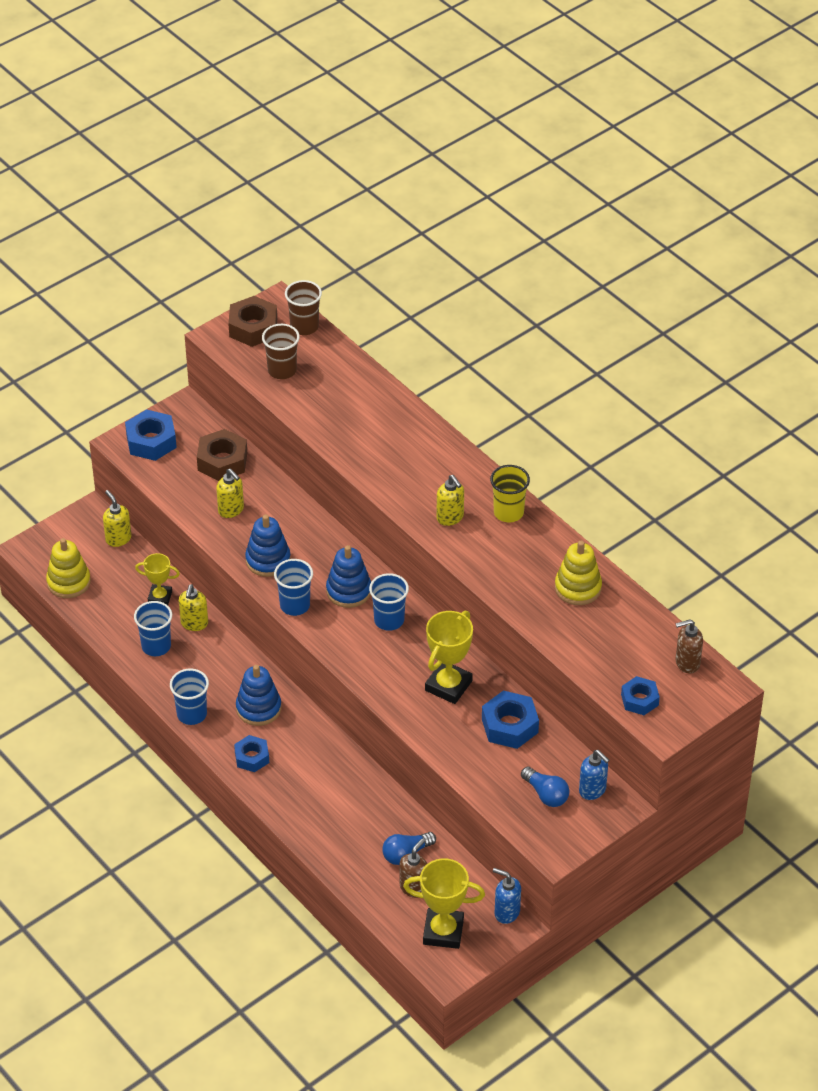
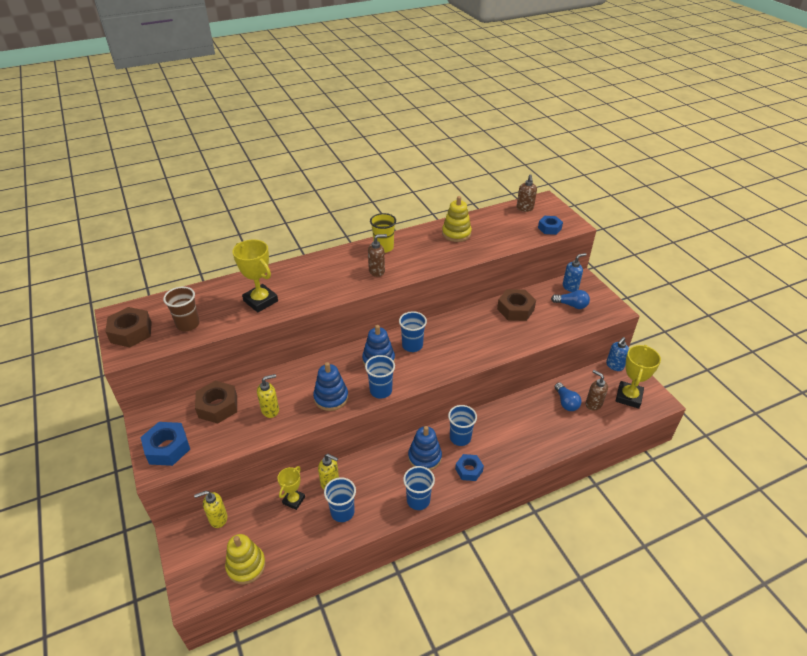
camera: 75 degrees left, 5 degrees down
(302, 740) = (460, 438): none -> blue cup
(304, 326) = (152, 305): brown cup -> none
(448, 686) = (477, 329): yellow trophy -> yellow trophy (260, 301)
(450, 517) = (377, 271): yellow soap dispenser -> brown soap dispenser
(510, 726) = (515, 309): blue nut -> brown nut
(546, 794) = (571, 305): blue light bulb -> blue light bulb turned 45 degrees clockwise

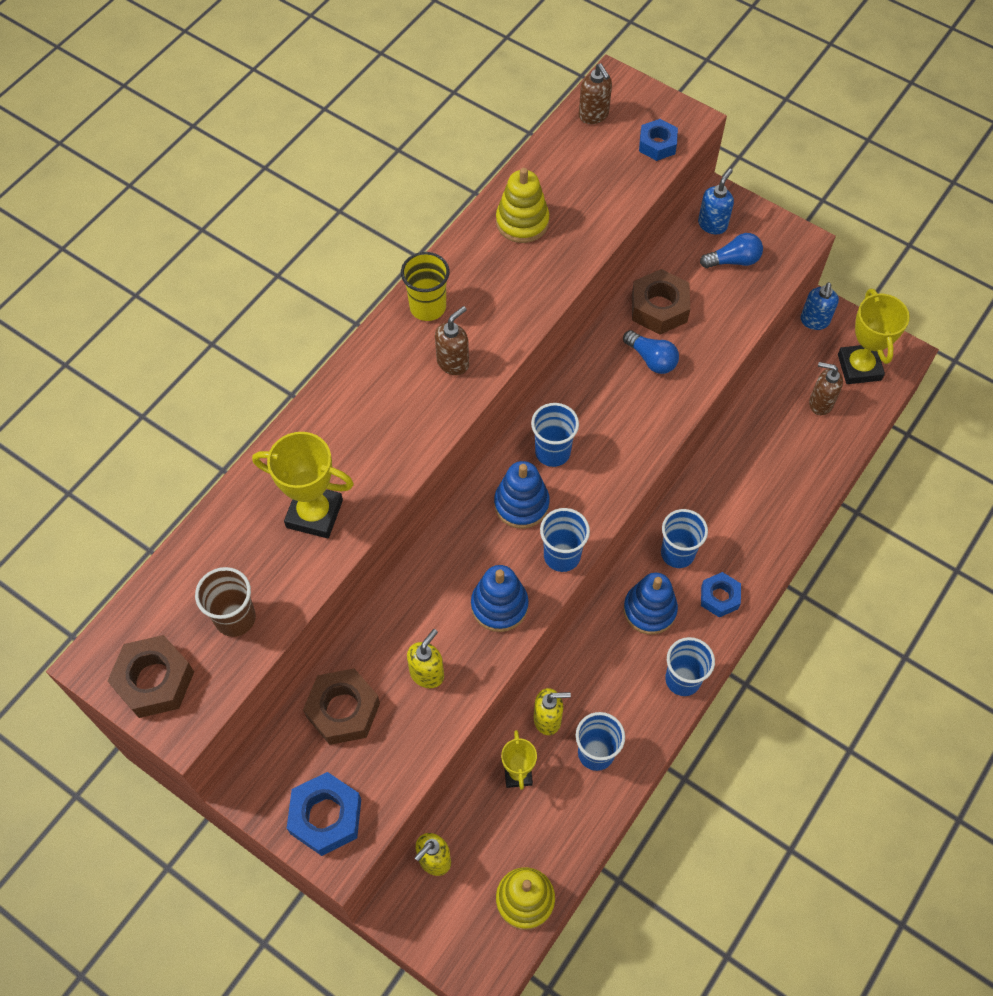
camera: 30 degrees left, 20 degrees up
(566, 402) = (783, 419): blue light bulb -> blue light bulb (651, 359)

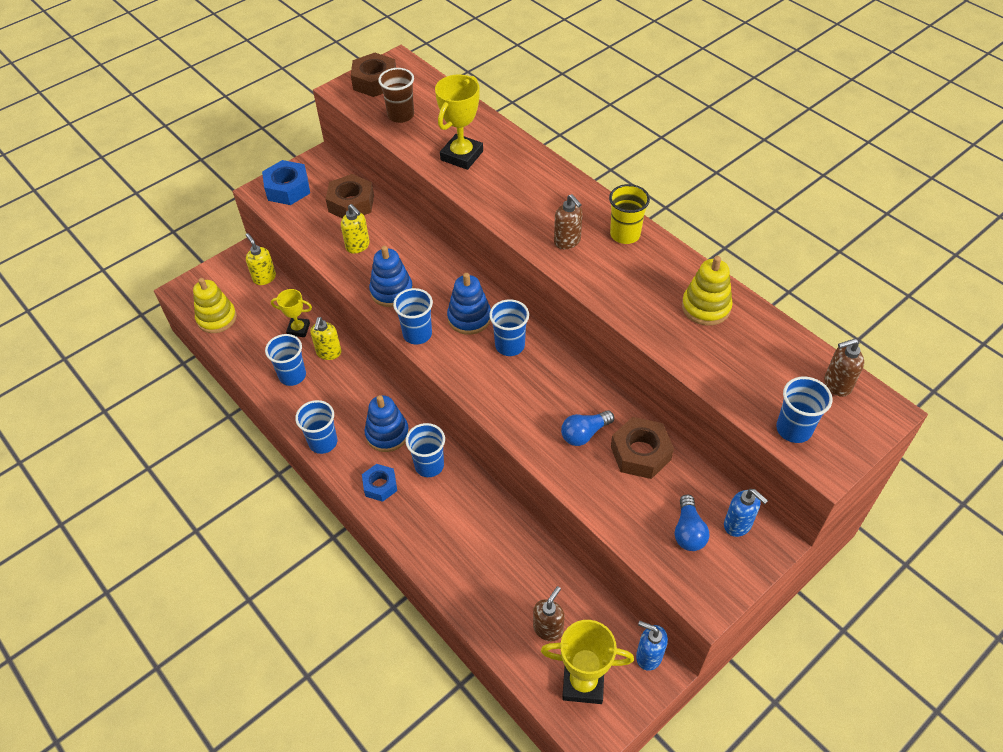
camera: 105 degrees right, 10 degrees down
(657, 144) = (793, 429): blue nut -> blue cup

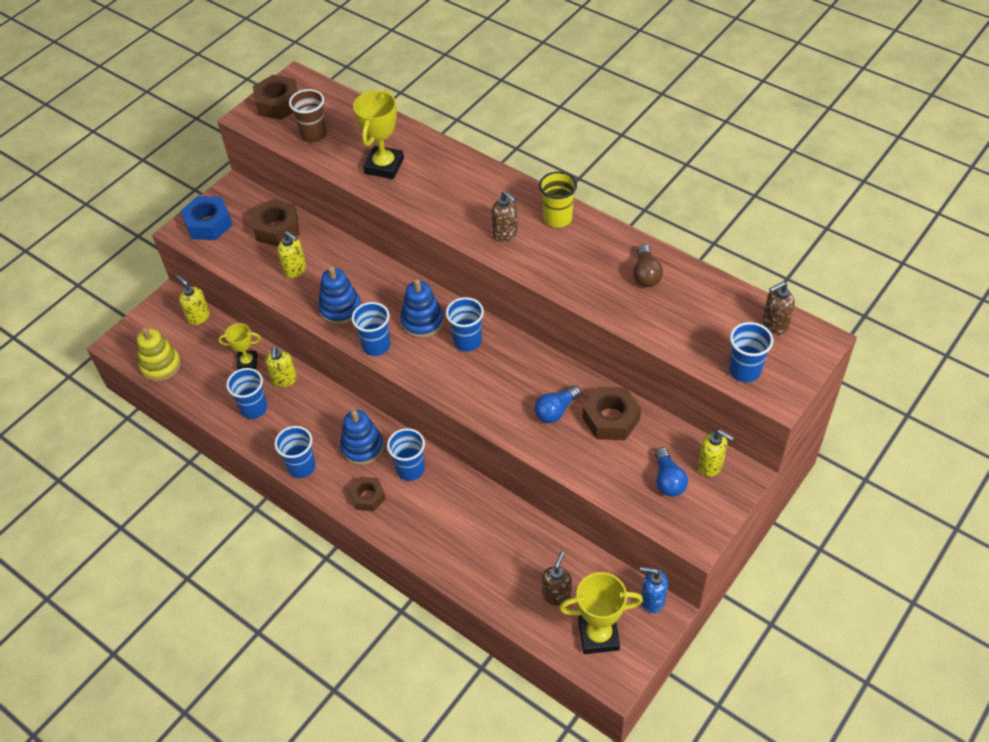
camera: 10 degrees left, 0 degrees up
(380, 485) = (368, 497): blue nut -> brown nut
(706, 307) = (646, 274): yellow stacking toy -> brown light bulb
(738, 525) = (710, 466): blue soap dispenser -> yellow soap dispenser

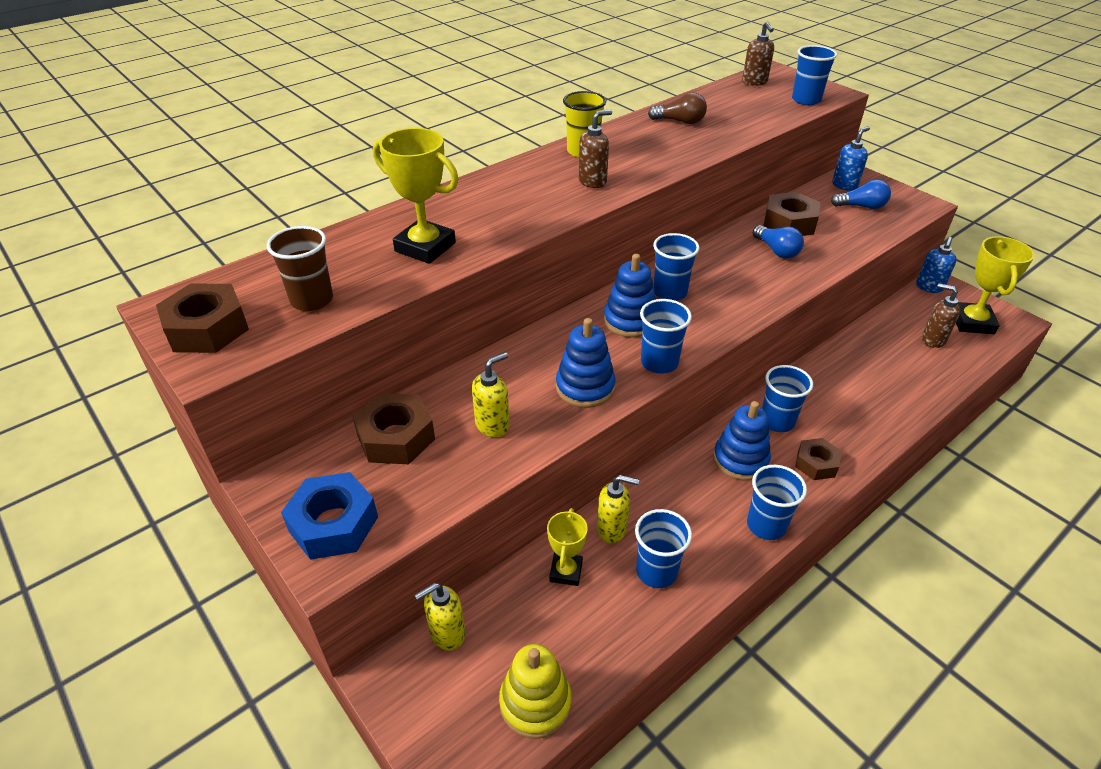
camera: 80 degrees left, 10 degrees down
(710, 466) = (844, 185): yellow soap dispenser -> blue soap dispenser

